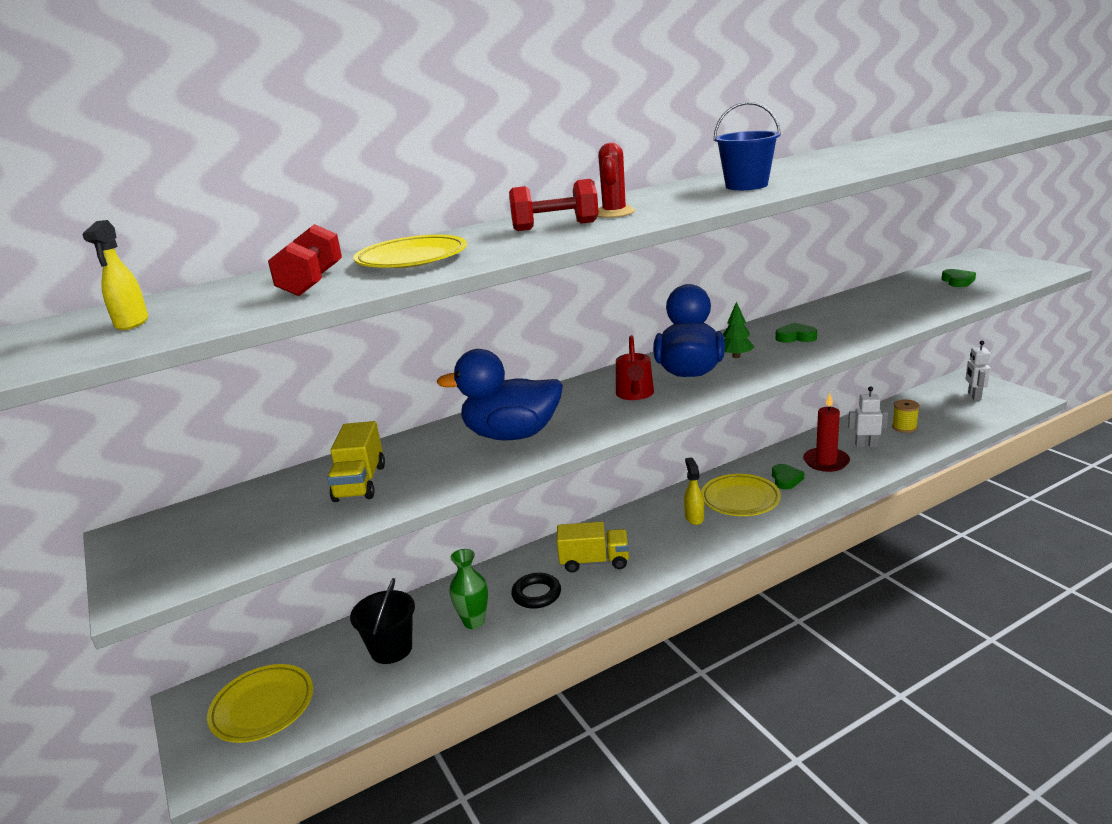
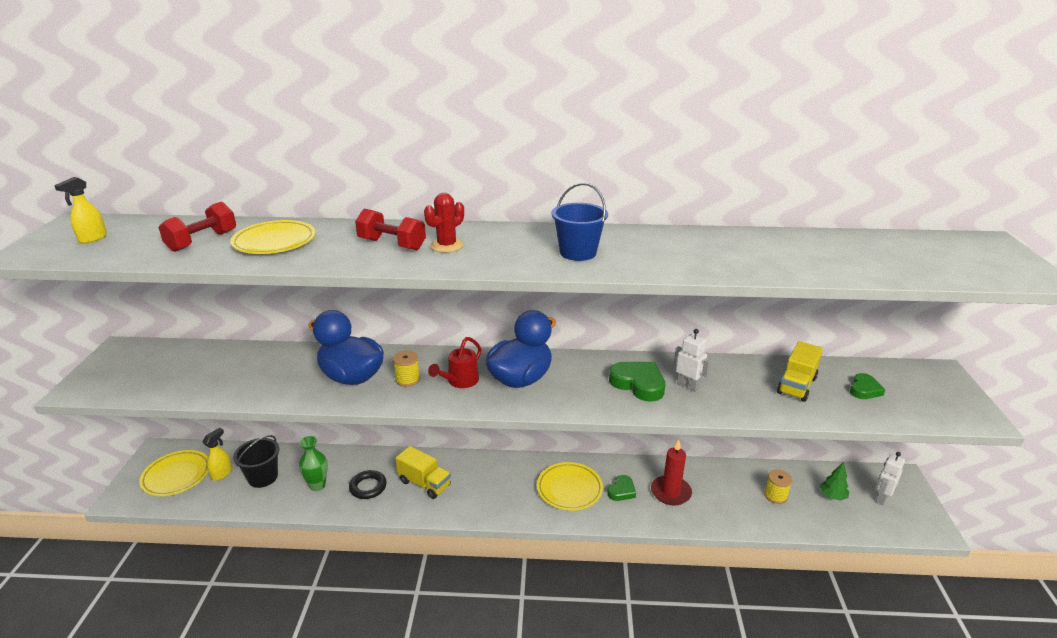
camera: 30 degrees right, 5 degrees up
(360, 483) = (240, 371): yellow truck -> yellow truck (796, 385)
(578, 413) = (407, 379): none -> yellow spool
(694, 518) = (522, 486): yellow spray bottle -> yellow spray bottle (222, 473)
(736, 356) = (570, 381): green tree -> green tree (832, 496)
(795, 337) = (638, 384): green heart -> green heart, size x1.65
(866, 445) = (721, 495): white robot -> white robot (688, 386)

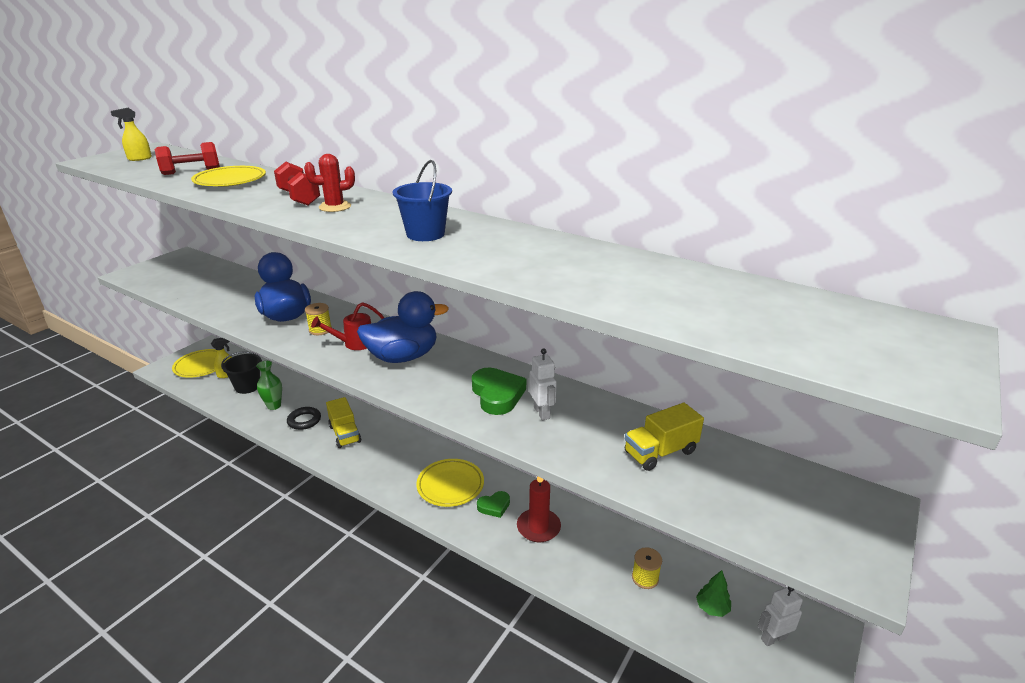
camera: 30 degrees right, 0 degrees up
(864, 389) = (739, 485): green heart -> none

